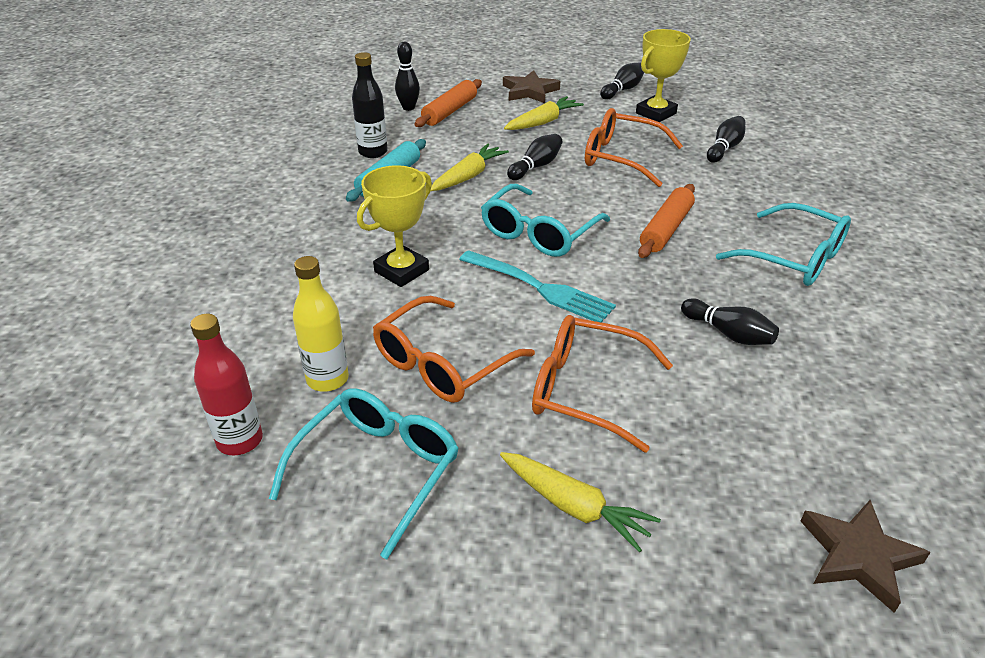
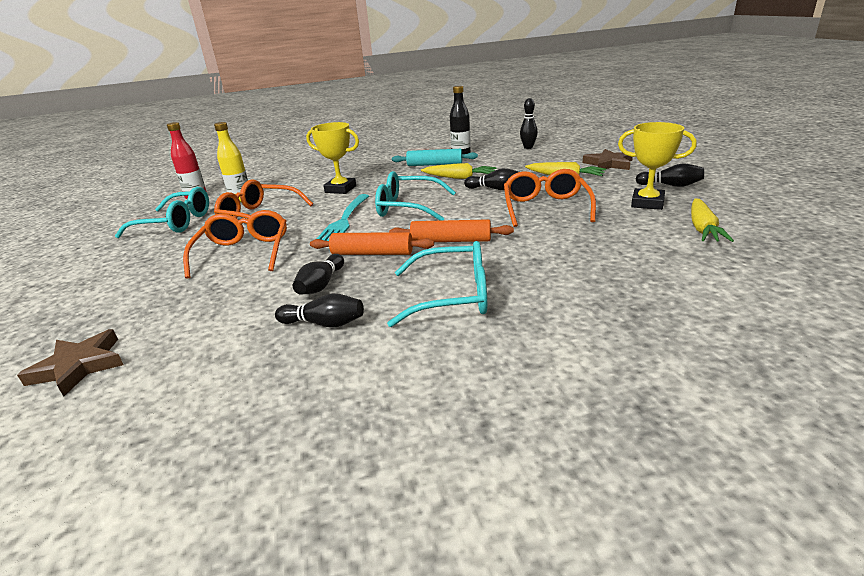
camera: 70 degrees right, 10 degrees down
(449, 111) = (539, 155): orange rolling pin -> orange rolling pin (372, 253)
(574, 507) = (144, 269): yellow carrot -> yellow carrot (703, 228)
(724, 148) = (624, 238): black bowling pin -> black bowling pin (324, 323)
(794, 258) = (452, 296): turquoise glasses -> turquoise glasses turned 105 degrees counterclockwise

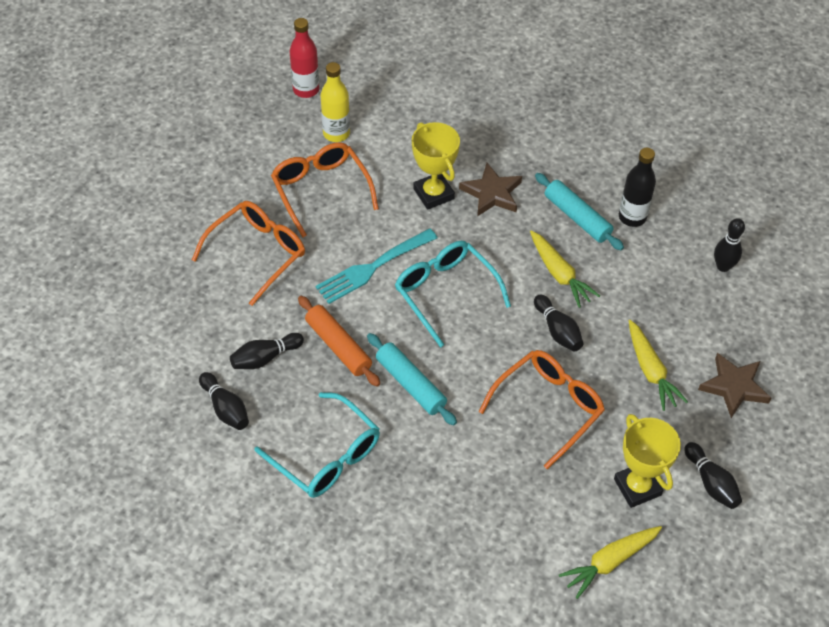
camera: 40 degrees right, 25 degrees up
(79, 366) = (73, 321): brown star -> brown star (492, 193)
(176, 223) = (251, 141): turquoise glasses -> none
(451, 240) = (411, 384): orange rolling pin -> turquoise rolling pin

